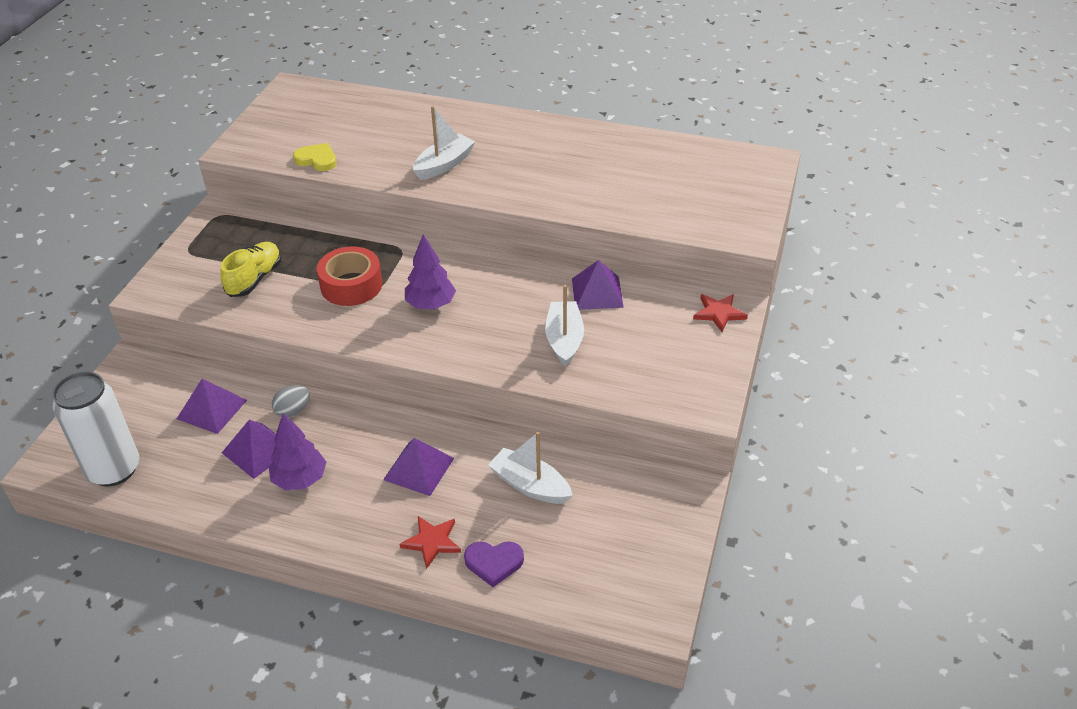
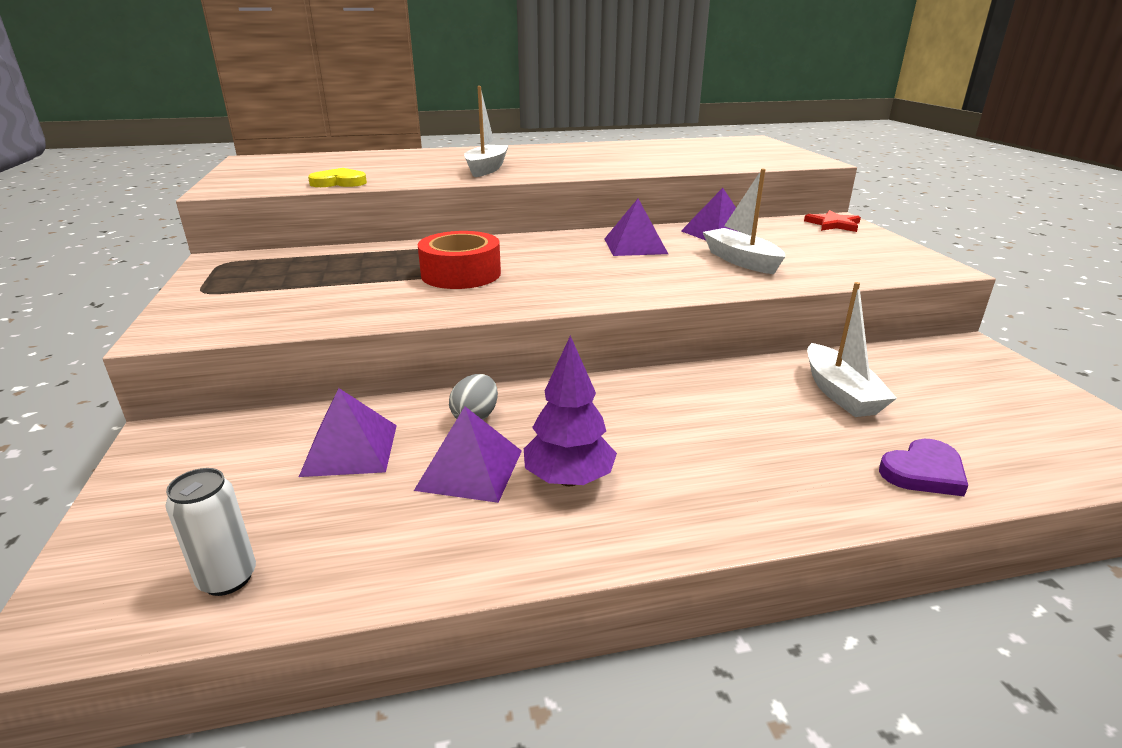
camera: 30 degrees left, 15 degrees down
(114, 469) = (227, 578): white can -> white can, size x0.52
(255, 279) = (327, 293): yellow shoe -> none
(419, 469) = (704, 418): purple pyramid -> purple pyramid (635, 246)
(430, 304) = (571, 268): purple tree -> none
(432, 542) = (826, 480): red star -> none
(530, 485) = (840, 393): white boat -> white boat turned 105 degrees counterclockwise

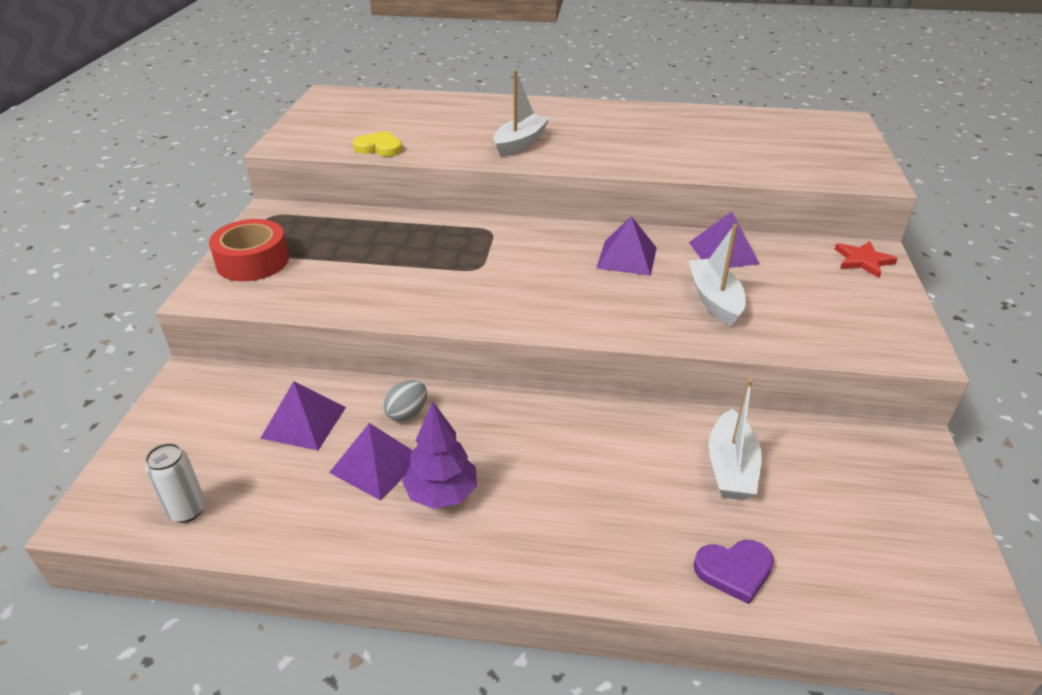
camera: 20 degrees right, 10 degrees up
(461, 274) = (447, 268): red tape -> red tape (253, 261)

